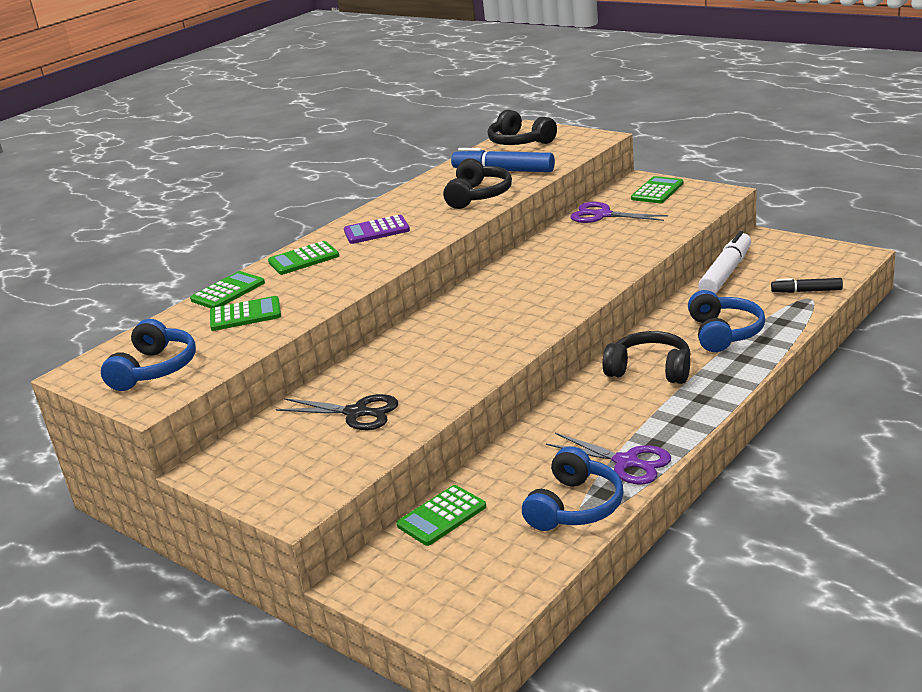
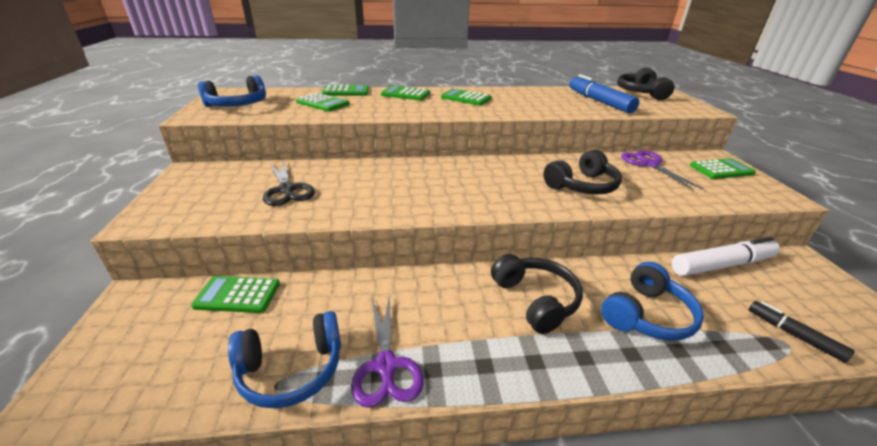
camera: 40 degrees right, 5 degrees up
(376, 231) = (466, 98): purple calculator -> green calculator
(478, 196) = (556, 106): black headphones -> black headphones (582, 186)

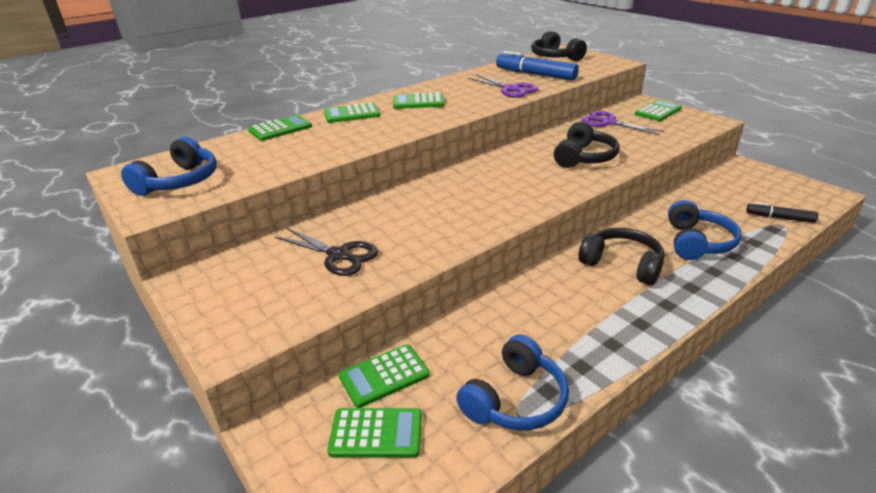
camera: 30 degrees left, 0 degrees up
(323, 103) = (280, 149): green calculator -> green calculator (376, 433)
(386, 365) = (579, 359): purple scissors -> purple scissors (510, 89)
(721, 265) = (705, 188): white marker -> none

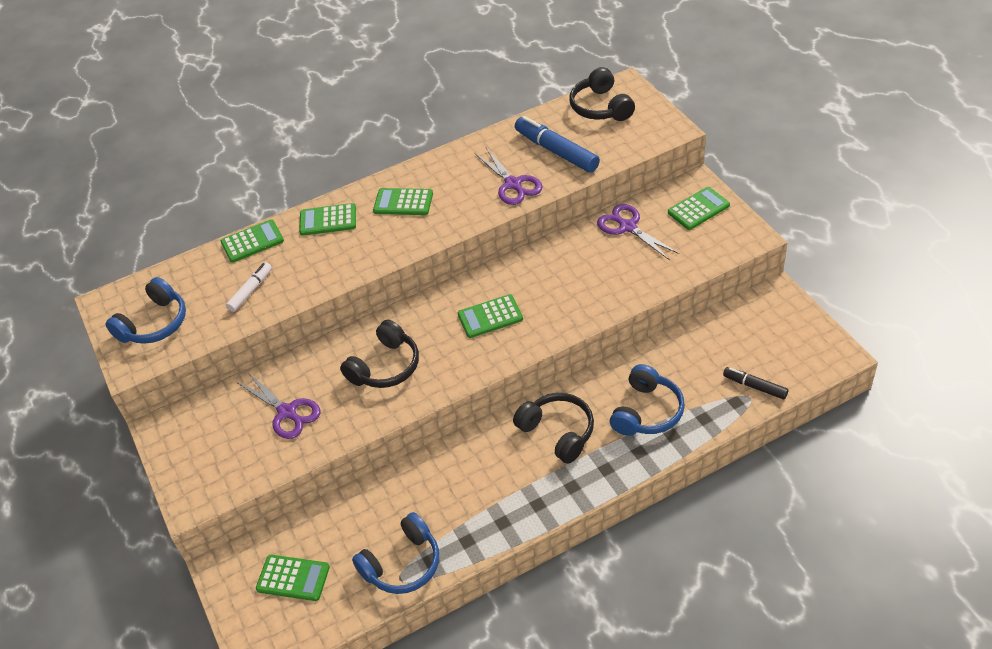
camera: 15 degrees right, 15 degrees up
(285, 154) = (251, 290): none -> white marker
(338, 255) = (287, 412): black scissors -> purple scissors
(384, 376) = (310, 529): green calculator -> green calculator (490, 317)
(584, 157) = (566, 292): black headphones -> black headphones (385, 366)

